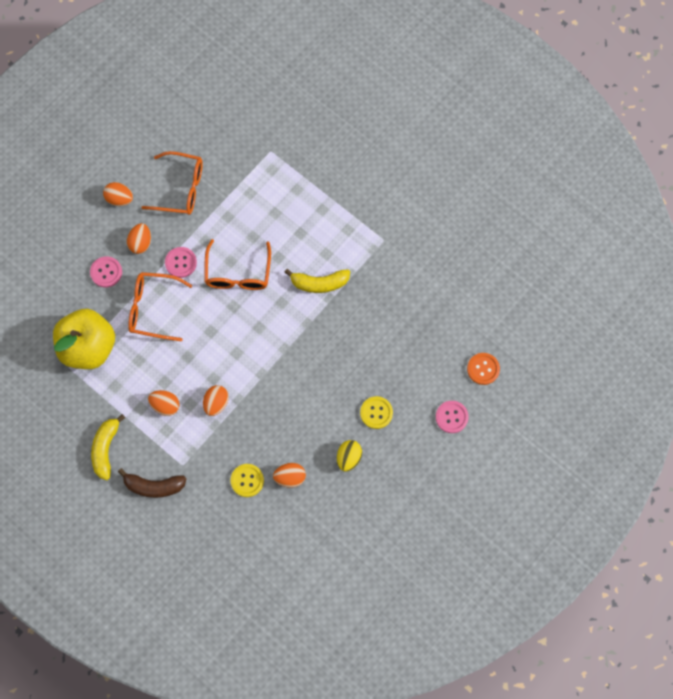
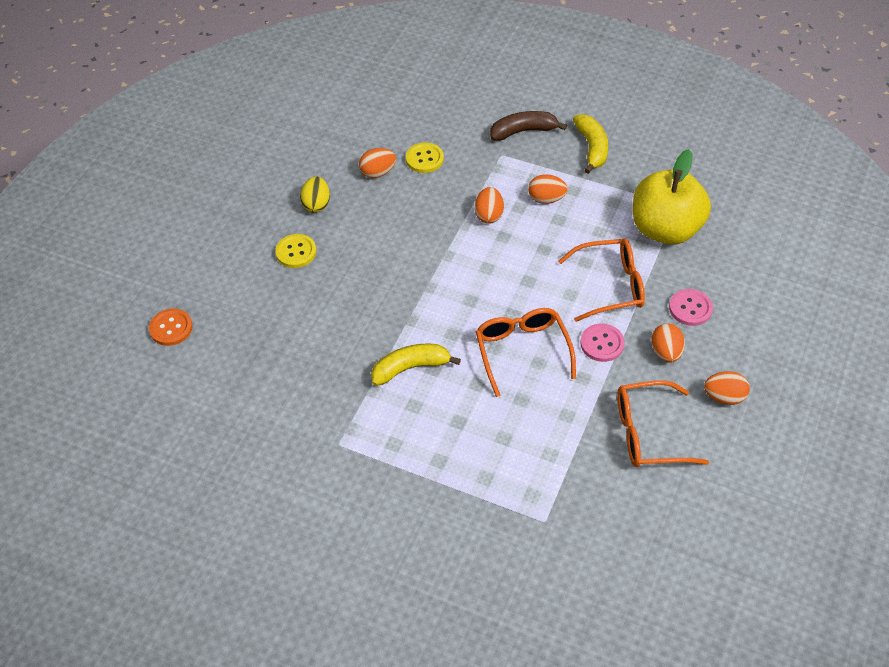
camera: 165 degrees right, 20 degrees down
(451, 417) = (203, 270): pink button -> none

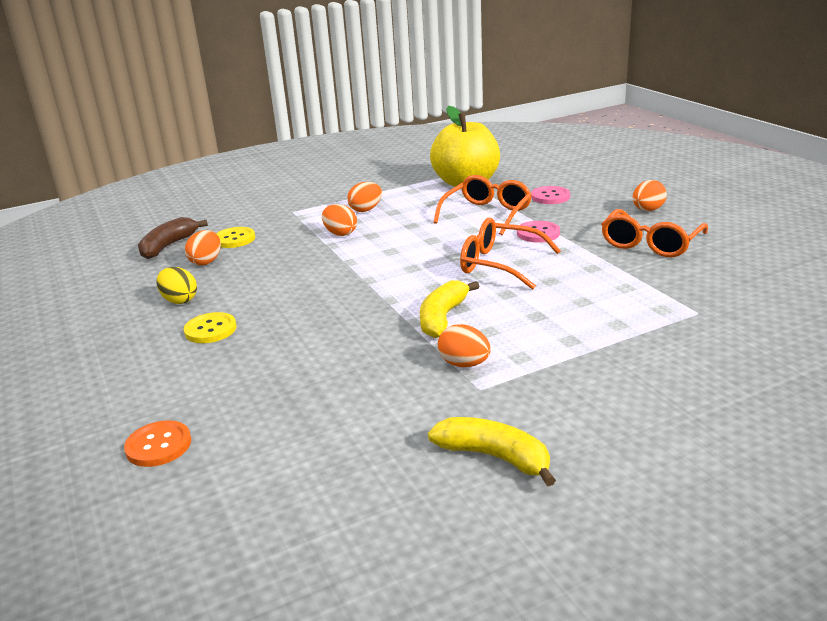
camera: 50 degrees left, 25 degrees down
(523, 131) = (287, 198): brown banana -> brown banana (168, 246)
(592, 148) = (350, 182): yellow banana -> yellow banana (494, 457)
(666, 352) = (579, 215): orange egg -> orange egg (464, 364)

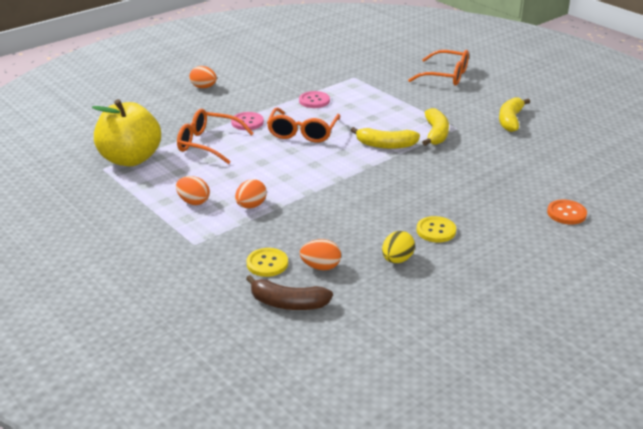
camera: 105 degrees left, 5 degrees up
(464, 364) = (436, 134): orange egg -> yellow banana
(550, 197) = (171, 121): pink button -> pink button (314, 101)
(650, 244) = (263, 87): orange glasses -> orange glasses (445, 76)

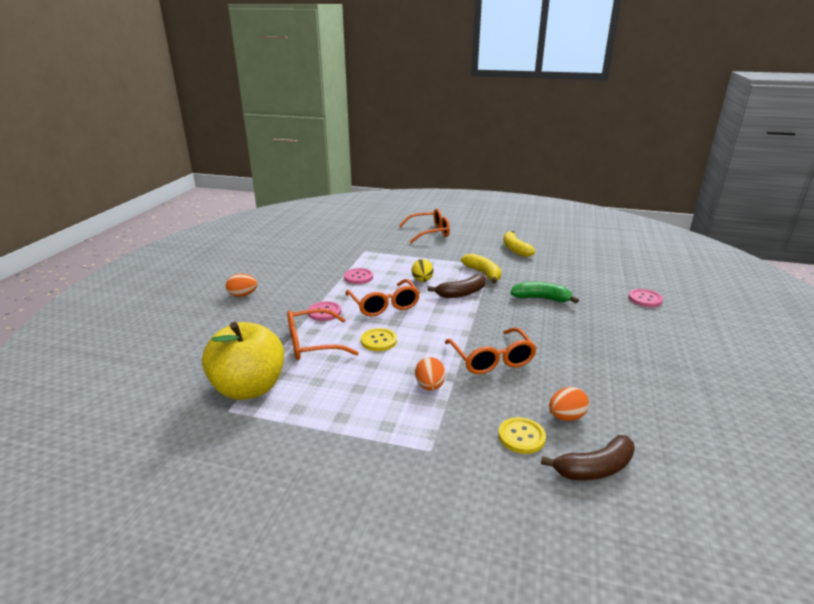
camera: 35 degrees left, 5 degrees down
(193, 202) = (371, 405): orange egg -> none
(327, 206) = (491, 359): none -> orange glasses
(386, 145) = (461, 293): yellow banana -> brown banana
(397, 260) = (607, 382): yellow egg -> yellow egg (422, 280)
(436, 231) = (594, 345): yellow button -> yellow button (378, 341)
(455, 175) = (541, 298): none -> green banana
(566, 213) = (645, 299): orange button -> pink button

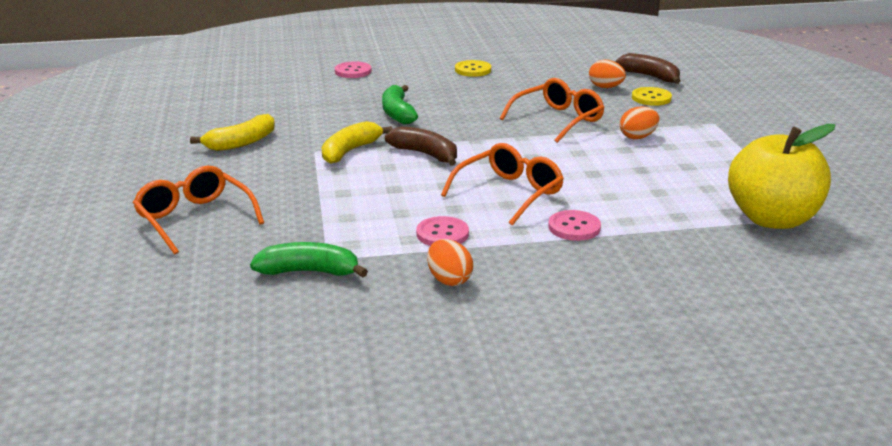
camera: 115 degrees left, 0 degrees up
(243, 295) = (605, 315): orange egg -> orange egg (449, 280)
(313, 344) = (650, 211): orange glasses -> none
(358, 246) = (309, 272): none -> green banana
(378, 341) = (595, 176): yellow button -> yellow button (473, 70)
(422, 280) = (410, 185): yellow egg -> none

